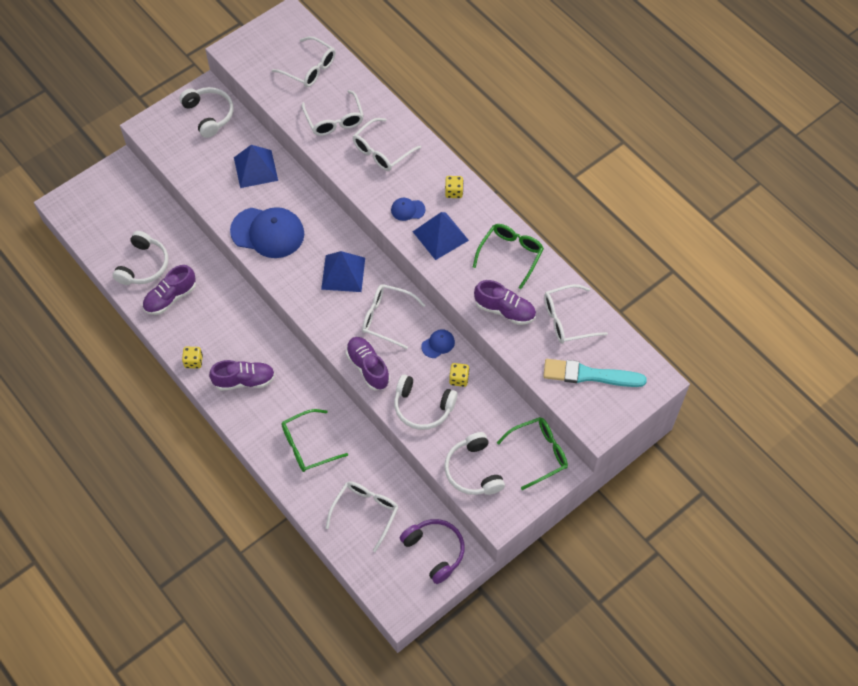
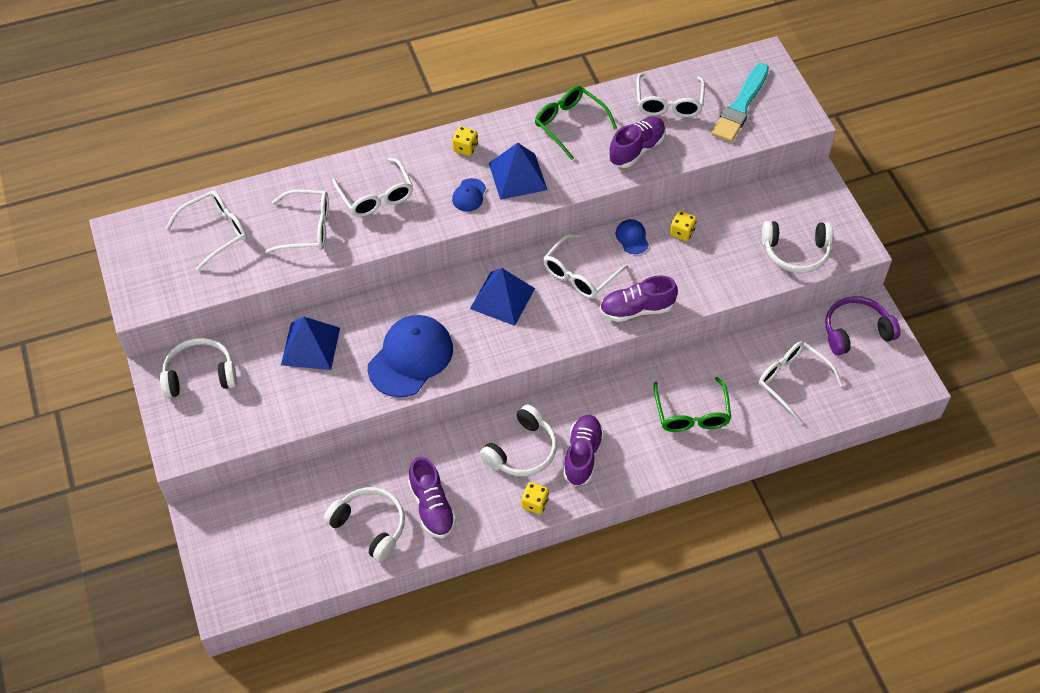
camera: 70 degrees left, 5 degrees down
(422, 407) = (705, 274): white headphones -> white headphones (522, 451)
(539, 453) = (793, 192): green glasses -> none

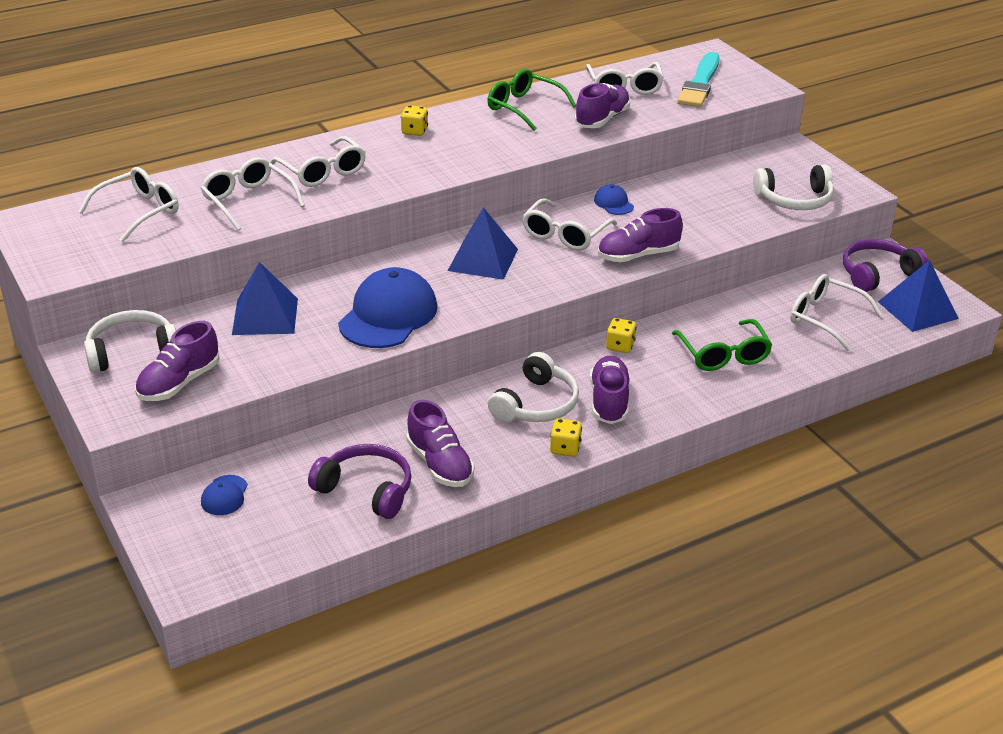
camera: 10 degrees left, 20 degrees down
(233, 416) = (179, 383): none -> purple shoe
(307, 228) = (248, 201): white glasses -> white glasses turned 120 degrees counterclockwise
(370, 526) = (366, 490): white headphones -> purple headphones
(469, 195) = (428, 163): blue cap -> blue cap (224, 495)
(518, 176) = (479, 146): blue pyramid -> blue pyramid (918, 310)
(682, 232) = (666, 195): yellow dice -> yellow dice (620, 346)

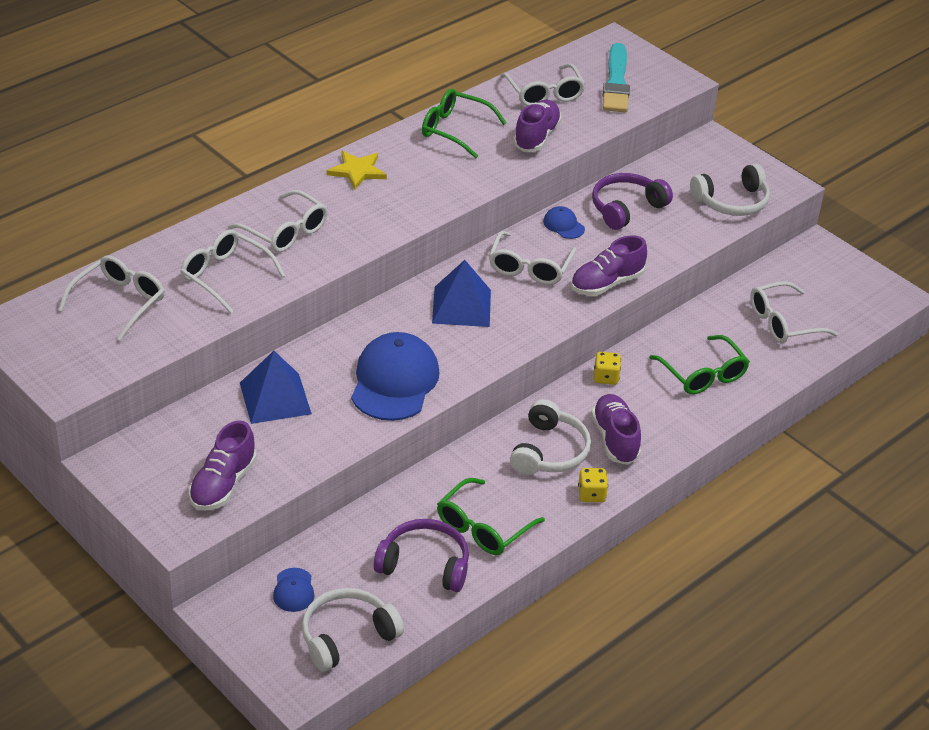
camera: 15 degrees left, 5 degrees up
(132, 352) = (160, 456): white headphones -> white headphones (346, 636)
(414, 131) = (357, 171): yellow dice -> yellow star
(440, 464) = (483, 527): purple shoe -> green glasses
(825, 318) = (783, 322): white glasses -> white glasses turned 45 degrees counterclockwise
(877, 274) = (816, 267): purple headphones -> purple headphones (626, 208)
(918, 310) = (862, 303): blue pyramid -> none

